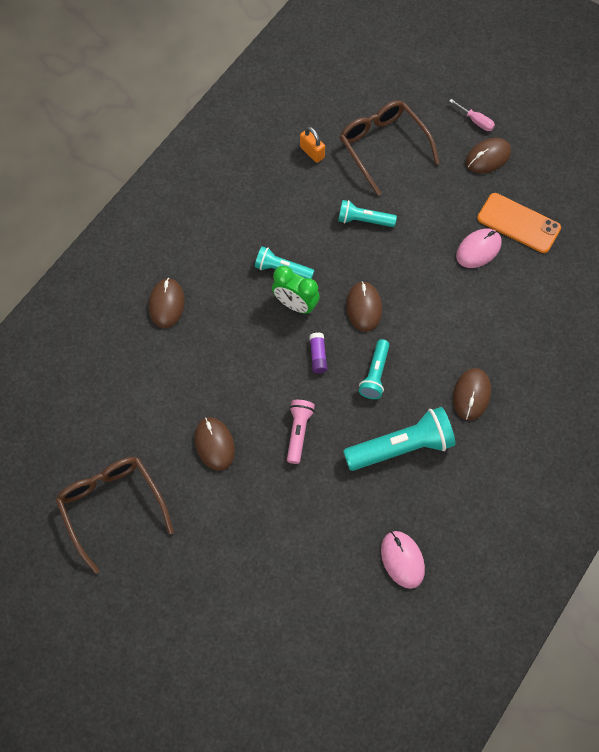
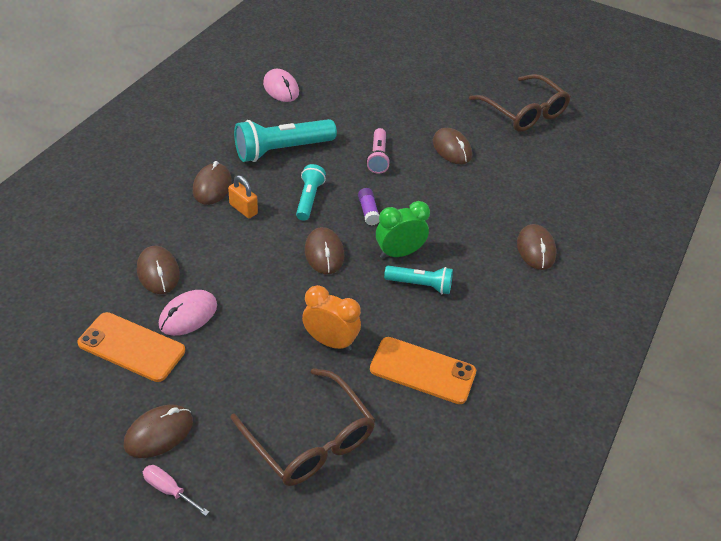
camera: 170 degrees right, 20 degrees down
(294, 193) = (422, 370): none -> orange phone
(295, 305) = (399, 253): green clock -> green clock turned 45 degrees counterclockwise
(312, 152) = (409, 426): orange padlock -> orange padlock (243, 209)
(364, 220) = (330, 341): turquoise flashlight -> orange clock
(509, 293) = (158, 272): none -> brown mouse

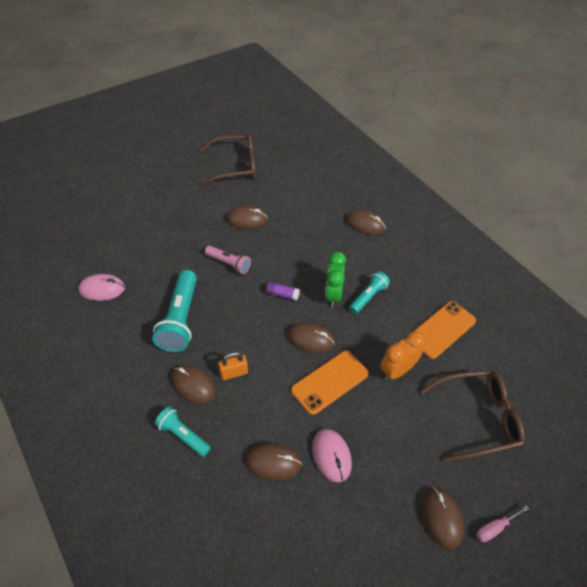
camera: 60 degrees left, 5 degrees up
(131, 347) = (348, 511): orange phone -> orange phone (329, 382)
(309, 199) = (248, 325): turquoise flashlight -> turquoise flashlight (183, 436)

